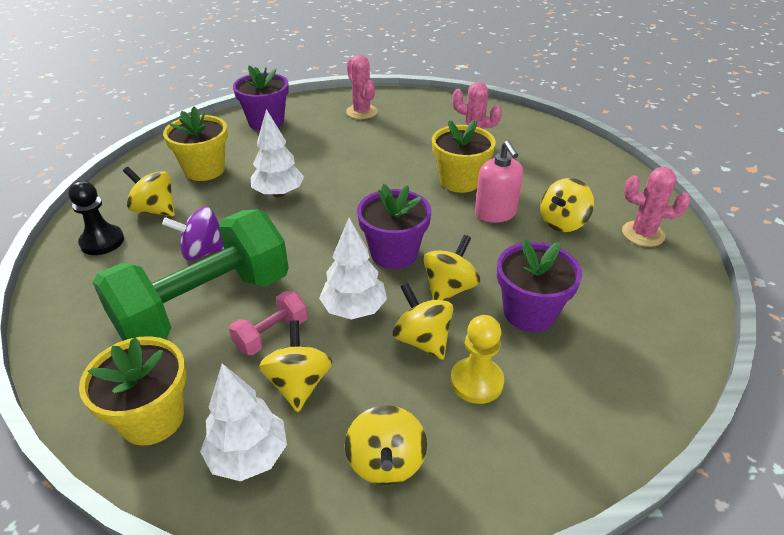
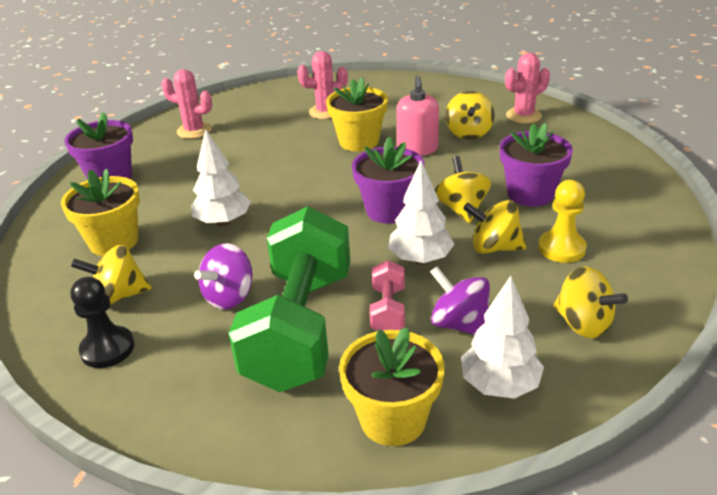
camera: 40 degrees left, 5 degrees down
(298, 384) = (460, 324): yellow spinning top -> purple spinning top
(495, 213) = (417, 149): pink soap dispenser -> pink soap dispenser turned 60 degrees clockwise

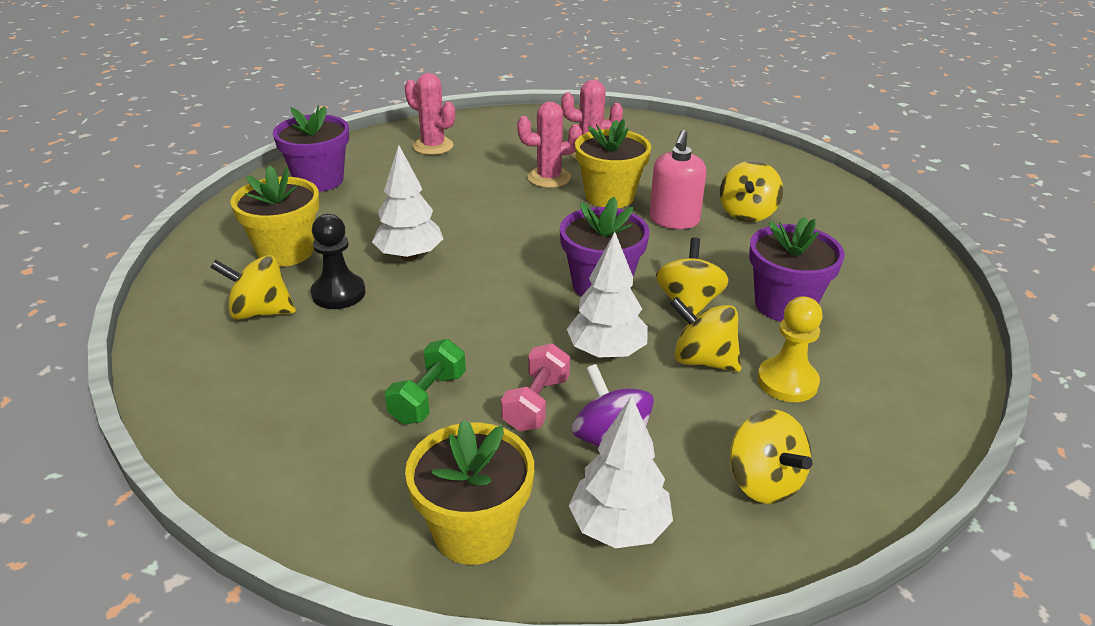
camera: 15 degrees right, 0 degrees up
(107, 349) = (219, 366): black pawn -> black pawn (338, 293)
(229, 297) = (371, 342): purple spinning top -> none
(300, 328) = (428, 398): green dumbbell -> green dumbbell, size x0.42
(523, 116) = (828, 206): pink cactus -> pink cactus (549, 178)

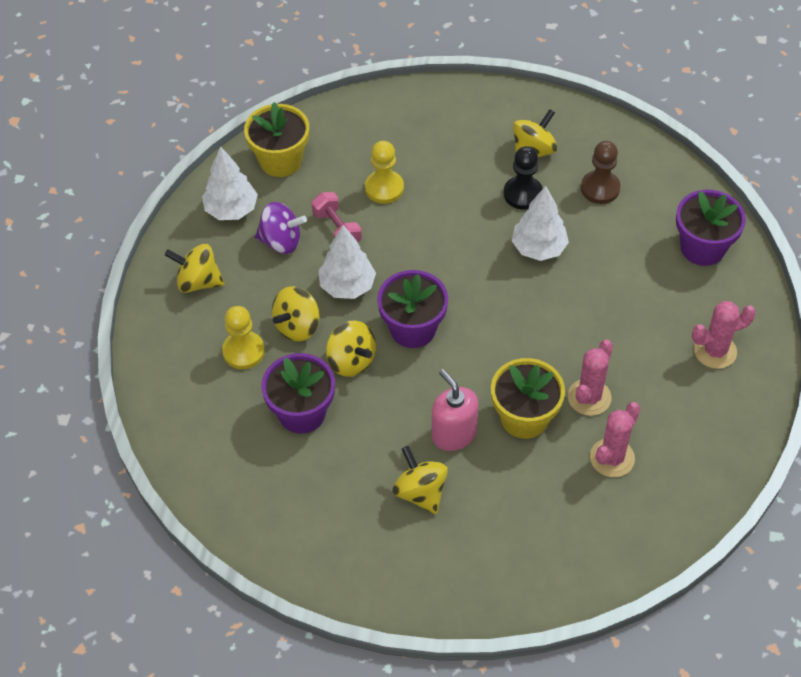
camera: 130 degrees right, 20 degrees up
(286, 251) = (600, 188): yellow flower pot -> brown pawn
(428, 398) = (384, 188): green dumbbell -> yellow pawn
(703, 360) = (297, 326): yellow spinning top -> yellow spinning top turned 150 degrees clockwise

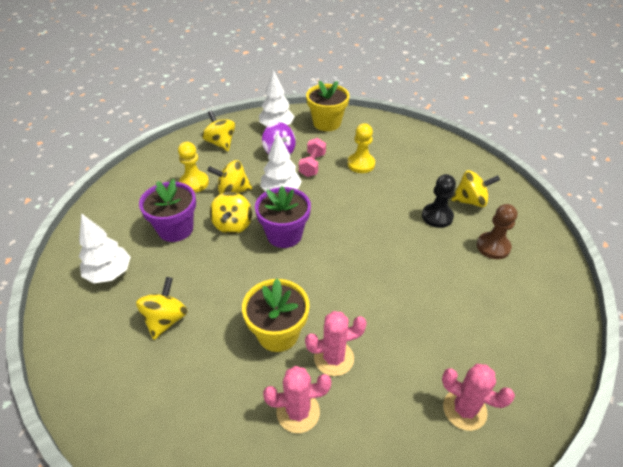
camera: 45 degrees right, 10 degrees down
(454, 434) = (228, 305): pink soap dispenser -> none
(539, 248) = (411, 249): white tree -> white tree (109, 273)
(702, 248) = (533, 333): purple flower pot -> none

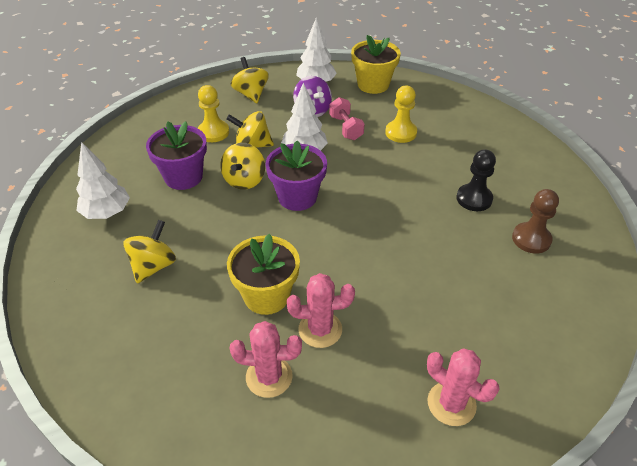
camera: 10 degrees right, 0 degrees up
(312, 165) = (346, 128): pink dumbbell -> pink dumbbell turned 45 degrees counterclockwise
(470, 201) = (518, 187): yellow spinning top -> none

